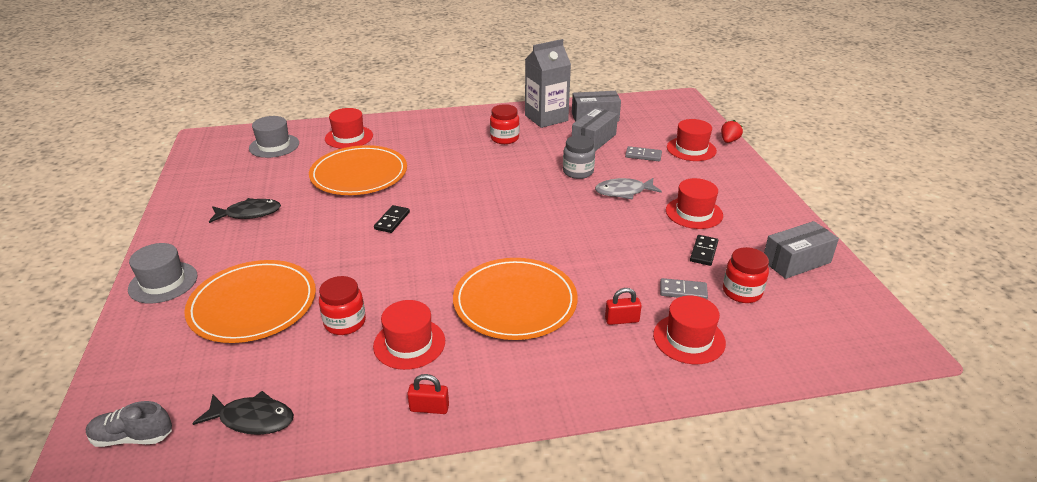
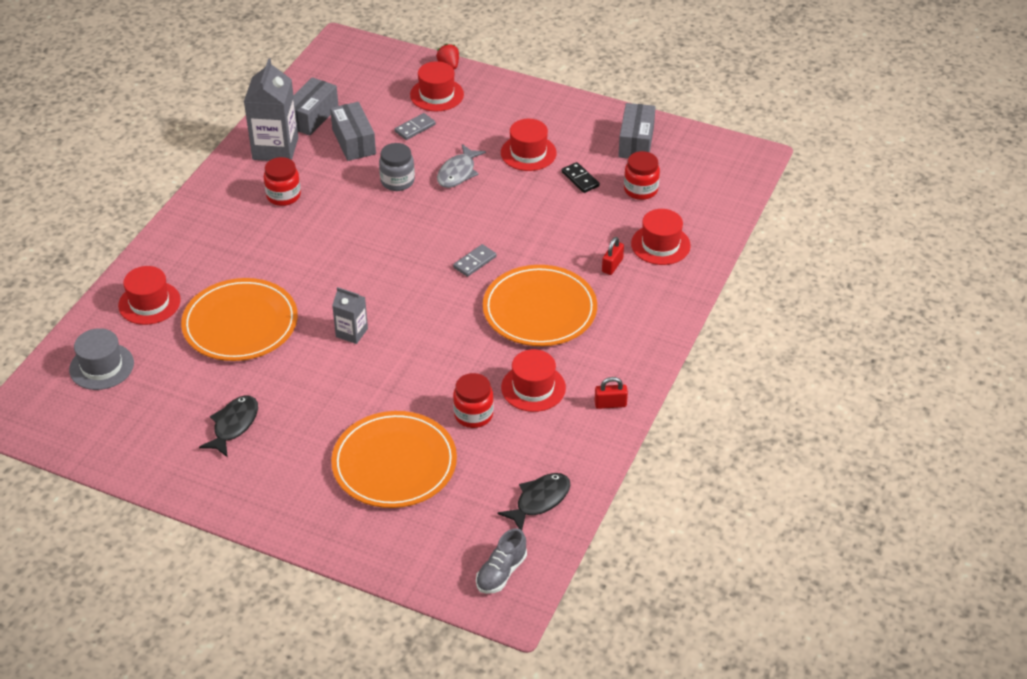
camera: 55 degrees left, 10 degrees up
(163, 282) = (299, 515): grey hat -> none
(392, 220) = (351, 333): black domino -> grey carton
(429, 408) = (610, 404): red padlock -> red padlock turned 45 degrees clockwise
(683, 291) = (612, 217): grey domino -> grey domino (474, 262)

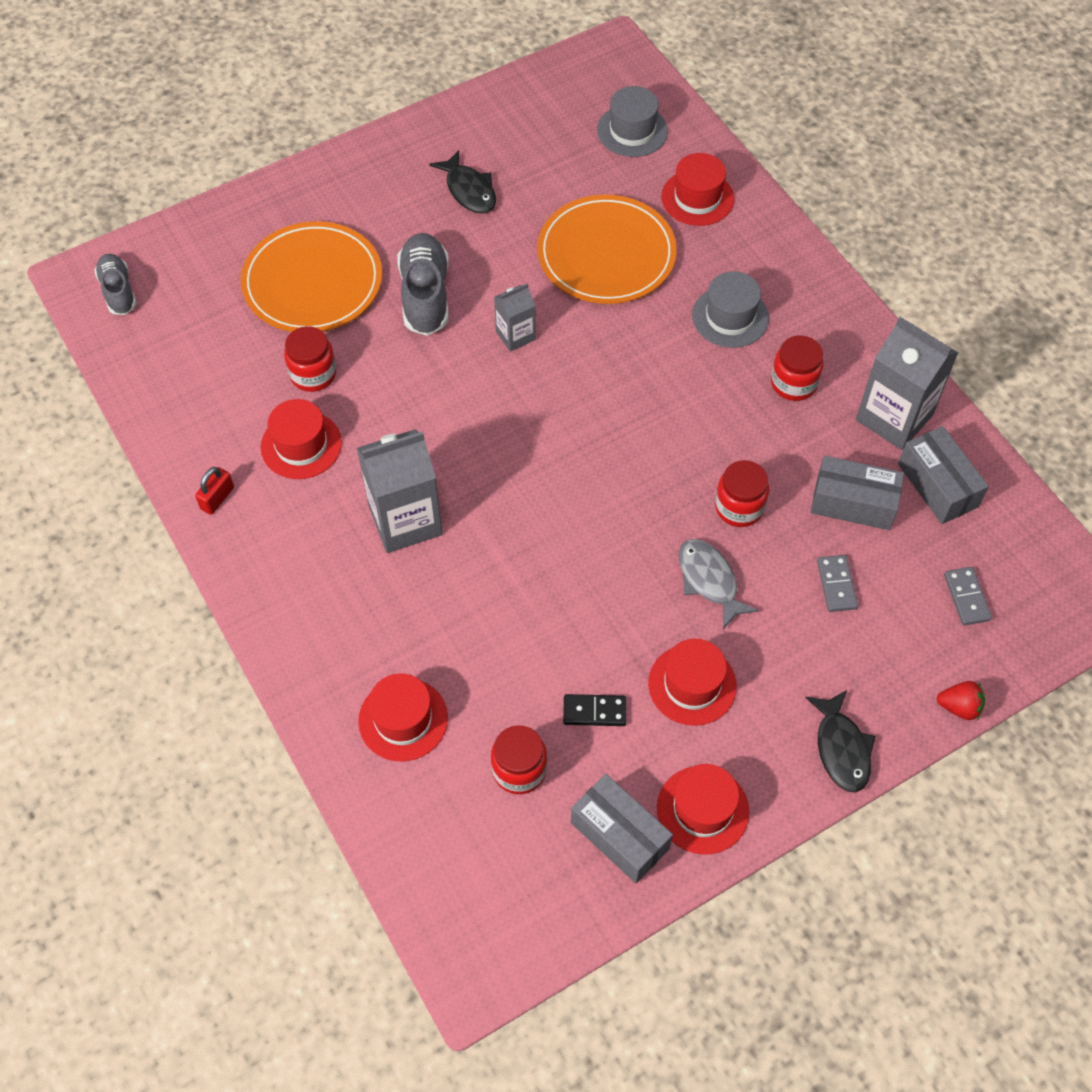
camera: 125 degrees right, 15 degrees up
(250, 243) = (730, 317): none -> grey hat
(355, 395) = (425, 295): none -> grey shoe
(397, 181) = (739, 507): grey jar -> red jar
(437, 95) = (896, 651): red hat -> red hat (702, 810)
(474, 262) = (533, 504): grey domino -> grey domino (966, 597)
(539, 309) = (405, 520): orange plate -> grey carton
(539, 500) = (163, 365): black fish -> black fish (841, 748)
(612, 265) = (412, 640): red padlock -> none

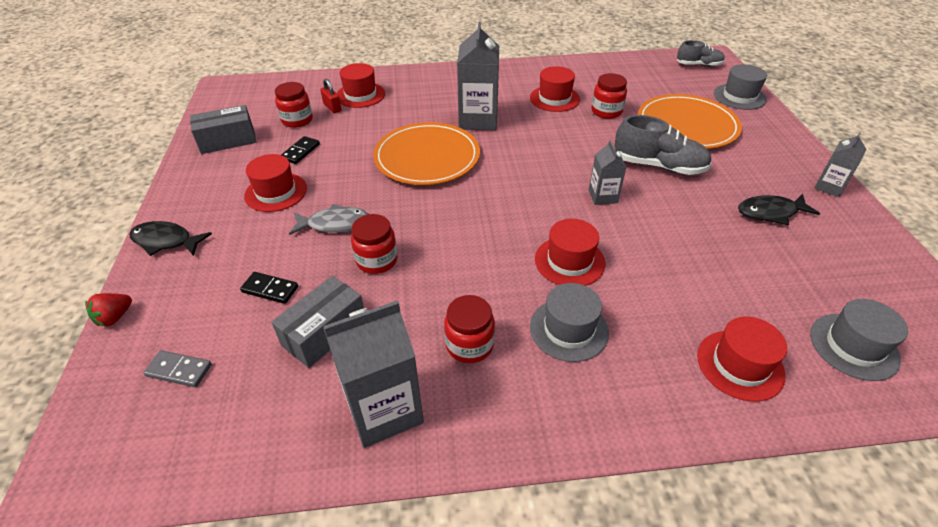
camera: 115 degrees right, 15 degrees down
(206, 236) = (739, 96): none -> grey hat
(217, 498) = (534, 70): red padlock -> red padlock (332, 107)
(394, 146) = (829, 187): none -> grey carton
(606, 254) = (675, 271): orange plate -> orange plate (427, 157)
(702, 810) = (204, 172): red hat -> red hat (569, 261)
(836, 584) = (270, 289): grey domino -> black domino
(937, 485) = (290, 407): grey box -> none

